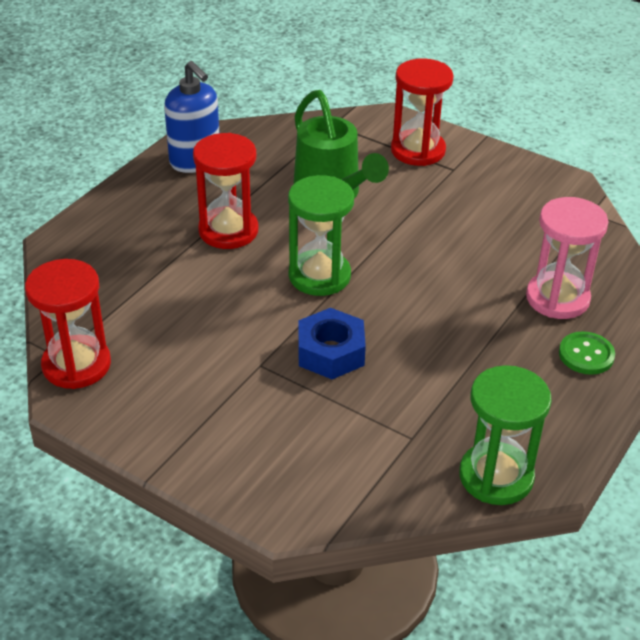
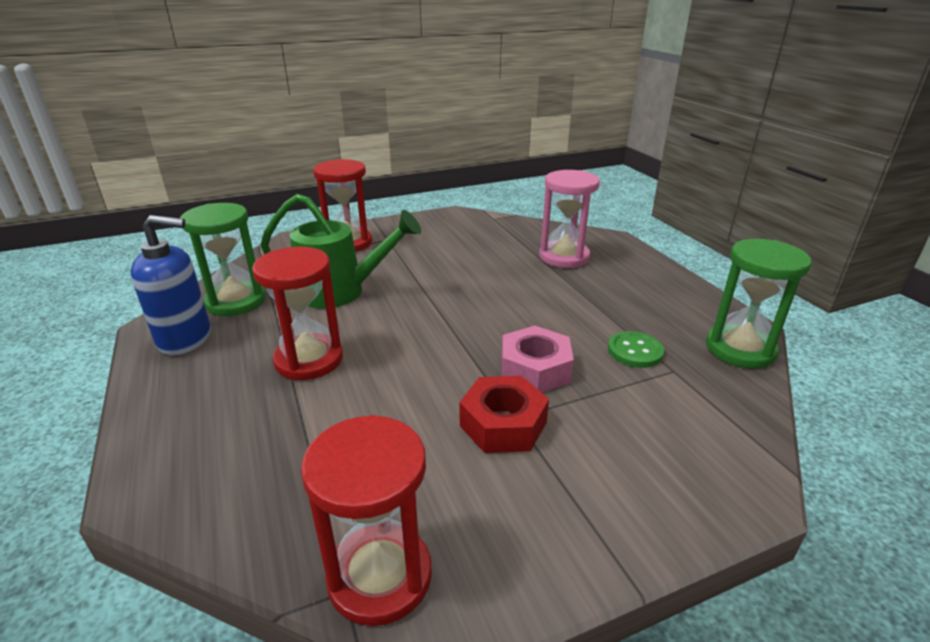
camera: 55 degrees left, 10 degrees down
(246, 361) = (503, 424): none -> red nut
(319, 276) = (431, 336): green hourglass -> green hourglass (236, 301)
(331, 352) = (535, 369): blue nut -> pink nut
(586, 355) = (629, 269): green button -> green button (635, 351)

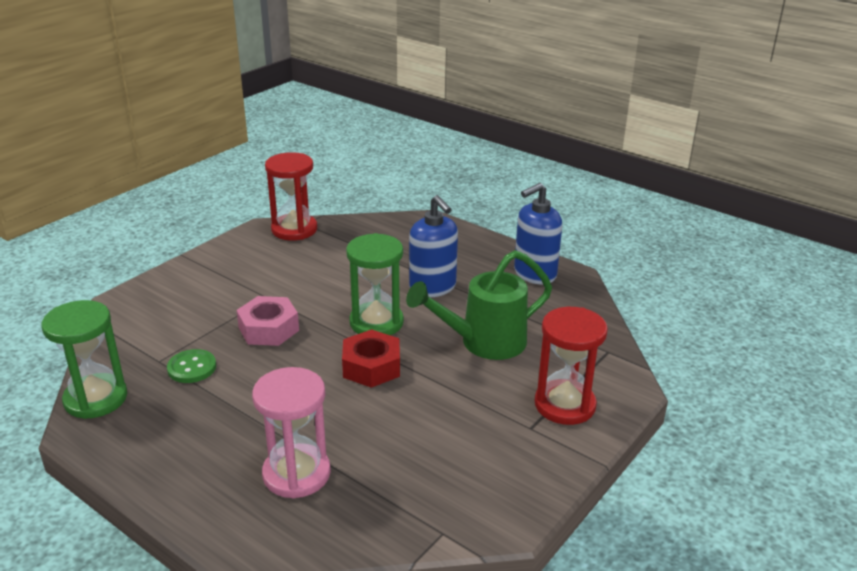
camera: 150 degrees right, 0 degrees up
(236, 301) = (553, 307): green hourglass -> green hourglass (376, 322)
(309, 360) = (433, 287): red hourglass -> blue soap dispenser
(503, 424) = (273, 291): red nut -> red nut (371, 367)

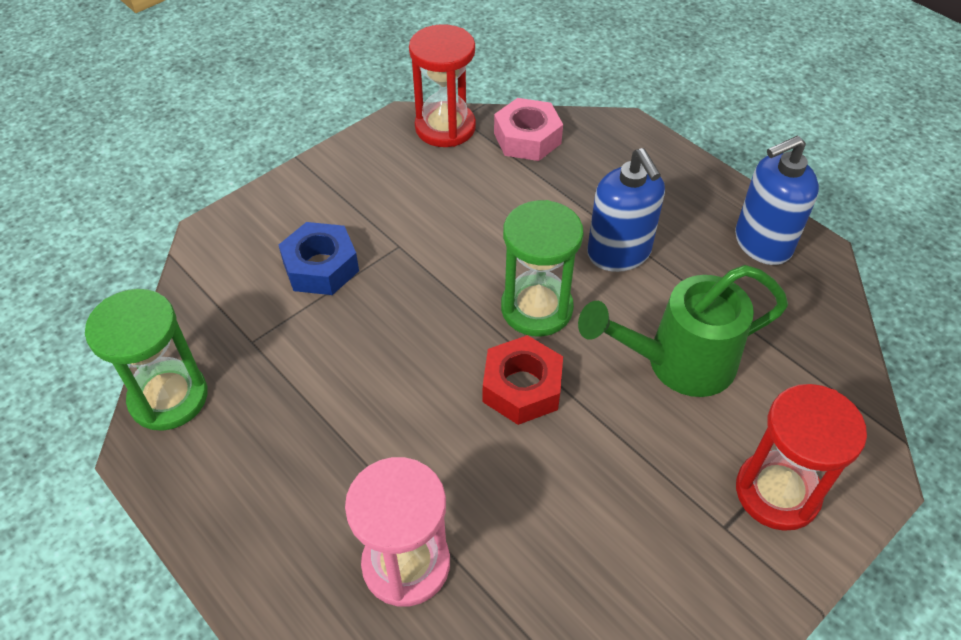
camera: 10 degrees right, 20 degrees up
(192, 368) = (291, 359): green button -> none
(208, 314) = (321, 267): none -> blue nut
(268, 329) = (395, 303): pink nut -> pink nut (527, 138)

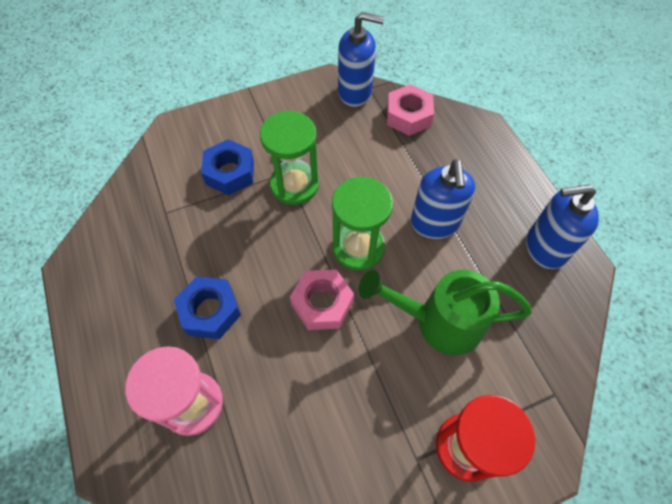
camera: 20 degrees right, 10 degrees up
(168, 397) = (100, 235): green hourglass -> green hourglass (294, 185)
(375, 443) = (210, 311): none -> blue nut
(445, 127) = (355, 92): red hourglass -> blue soap dispenser
(522, 387) = (322, 303): red nut -> pink nut

